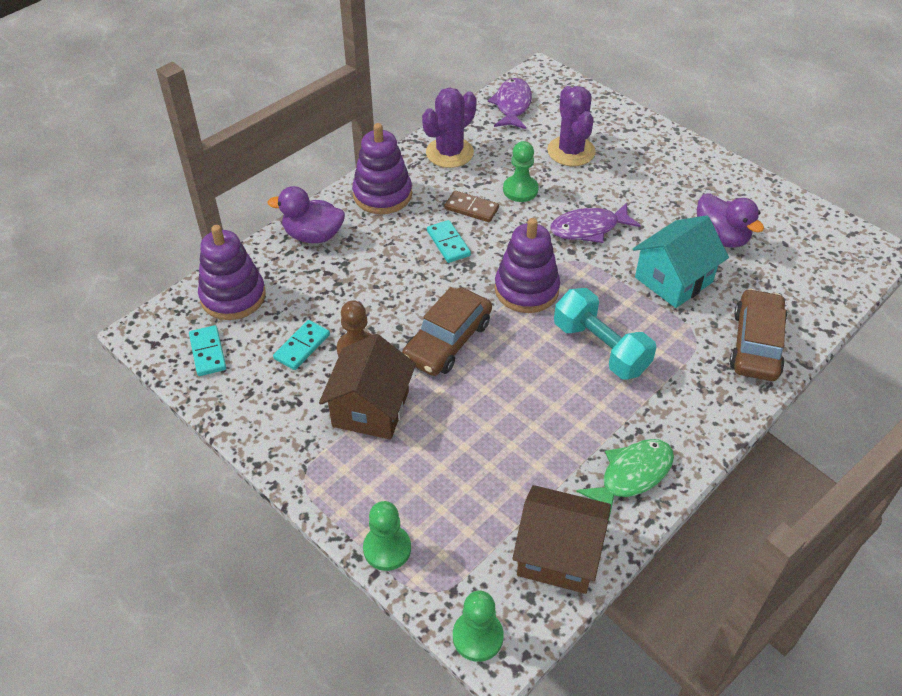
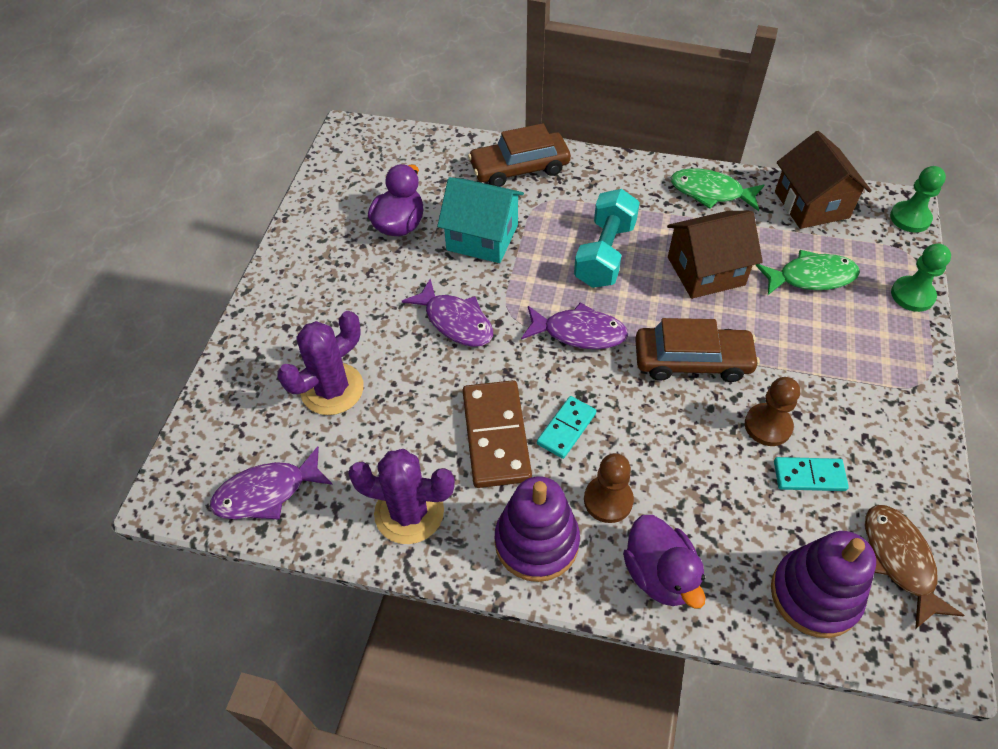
camera: 120 degrees left, 5 degrees up
(207, 352) = (899, 561): turquoise domino -> brown fish
(371, 408) = (815, 376): brown house -> brown house (706, 271)
(379, 237) = (608, 500): none -> brown pawn
(467, 481) = (811, 277): none -> green fish
(471, 208) = (495, 436): brown domino -> brown domino, size x1.75
(520, 190) = (433, 405): green pawn -> none
(526, 290) = (579, 332): purple stacking toy -> purple fish

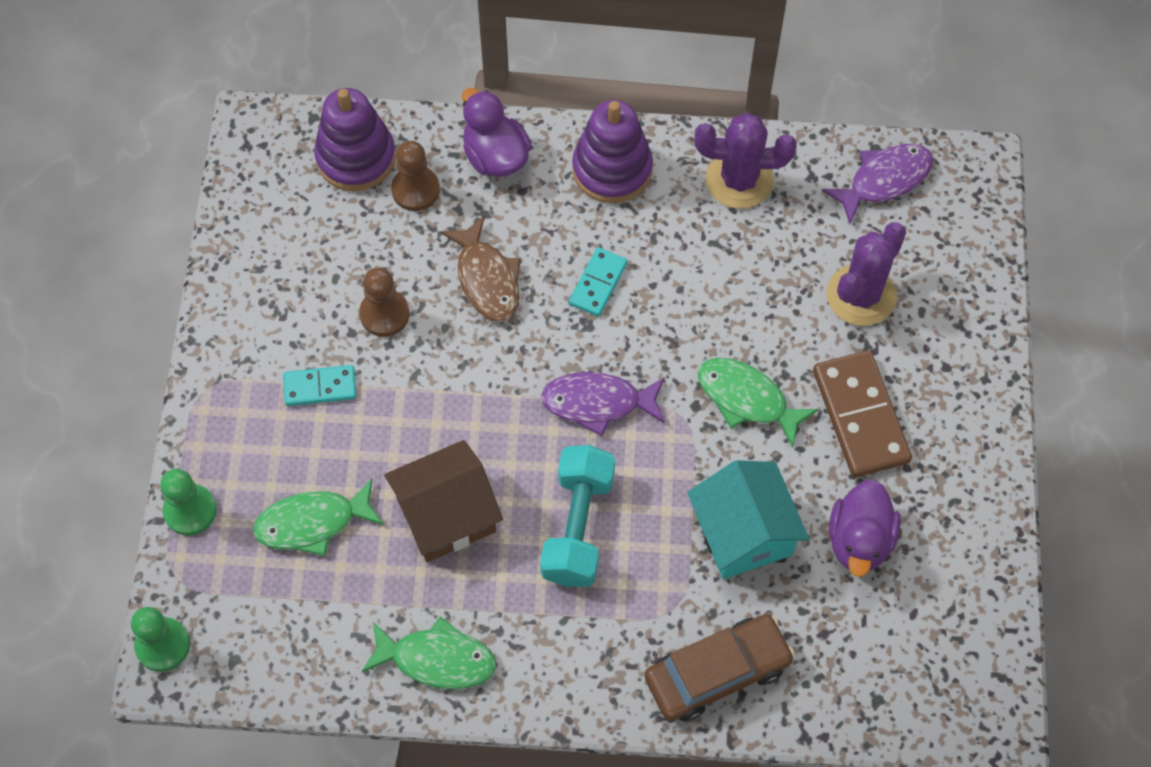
camera: 170 degrees right, 10 degrees up
(455, 321) = (747, 399): purple fish -> green fish
(482, 237) = (743, 533): turquoise house -> turquoise house turned 60 degrees clockwise
(495, 436) = (671, 266): brown domino -> brown domino (860, 416)
(608, 500) = (548, 216): brown pawn -> brown pawn (415, 190)
(692, 361) = (464, 382): brown car -> none
(809, 475) = (347, 266): turquoise domino -> turquoise domino (320, 387)
(811, 205) = (295, 654): brown house -> none
(899, 561) = (273, 196): brown fish -> brown fish (487, 279)

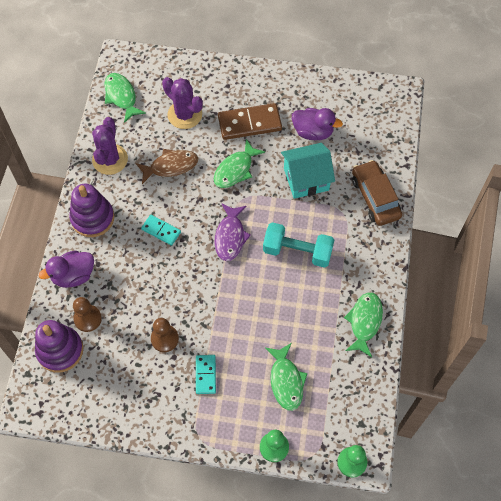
camera: 85 degrees left, 0 degrees up
(446, 515) = (287, 313): brown house -> none
(487, 279) = (150, 285): brown fish -> brown fish (170, 166)
(884, 180) = (121, 96): purple fish -> green fish

